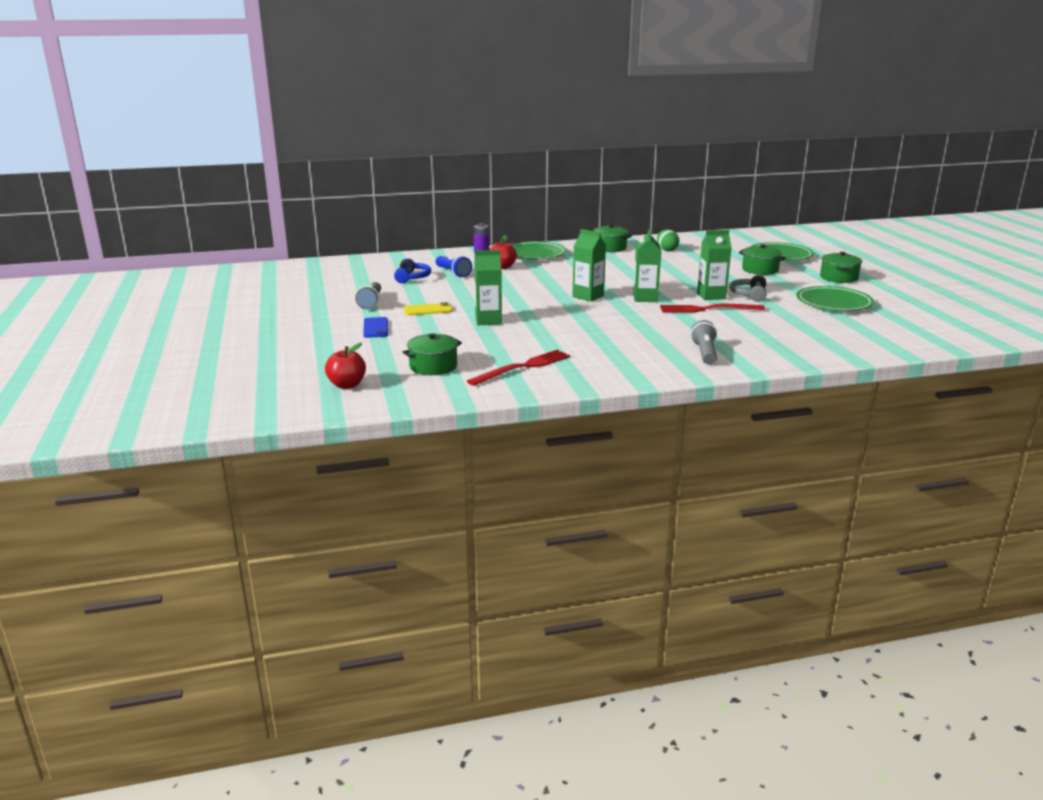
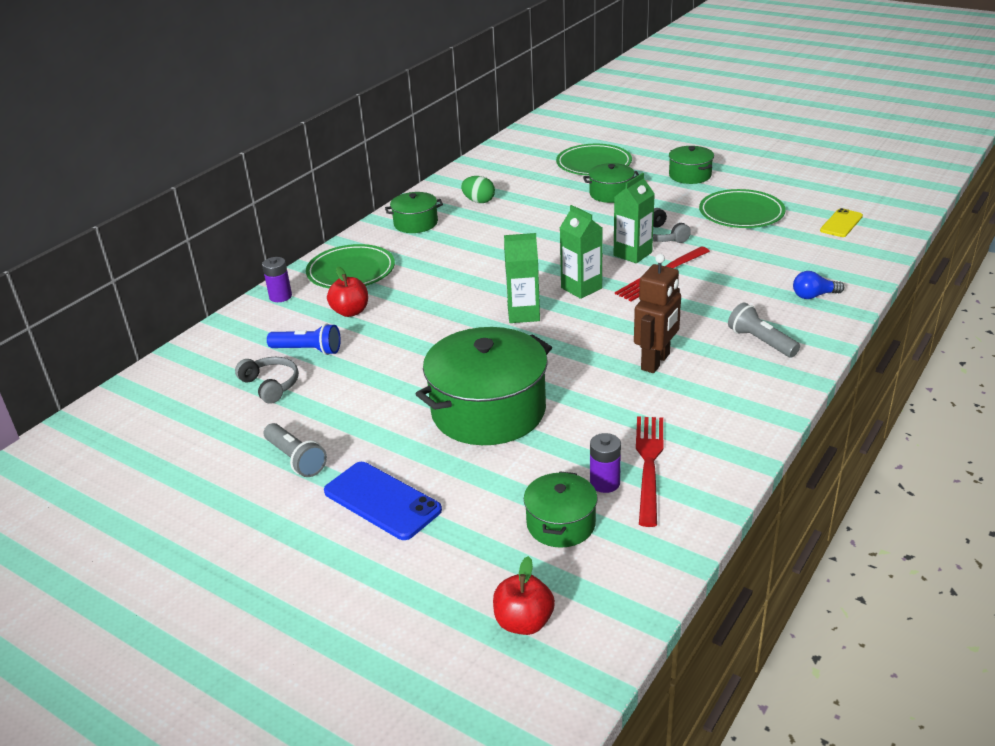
camera: 40 degrees left, 10 degrees up
(375, 328) = (382, 501): blue phone -> blue phone, size x1.56
(412, 278) = (270, 385): blue headphones -> grey headphones
(428, 310) = (389, 432): yellow phone -> yellow phone (841, 223)
(485, 363) = (605, 483): none -> purple battery
(488, 320) = (488, 411): green carton -> green pot
(619, 337) = (656, 362): none -> brown robot
(793, 349) = (814, 296): none -> blue light bulb

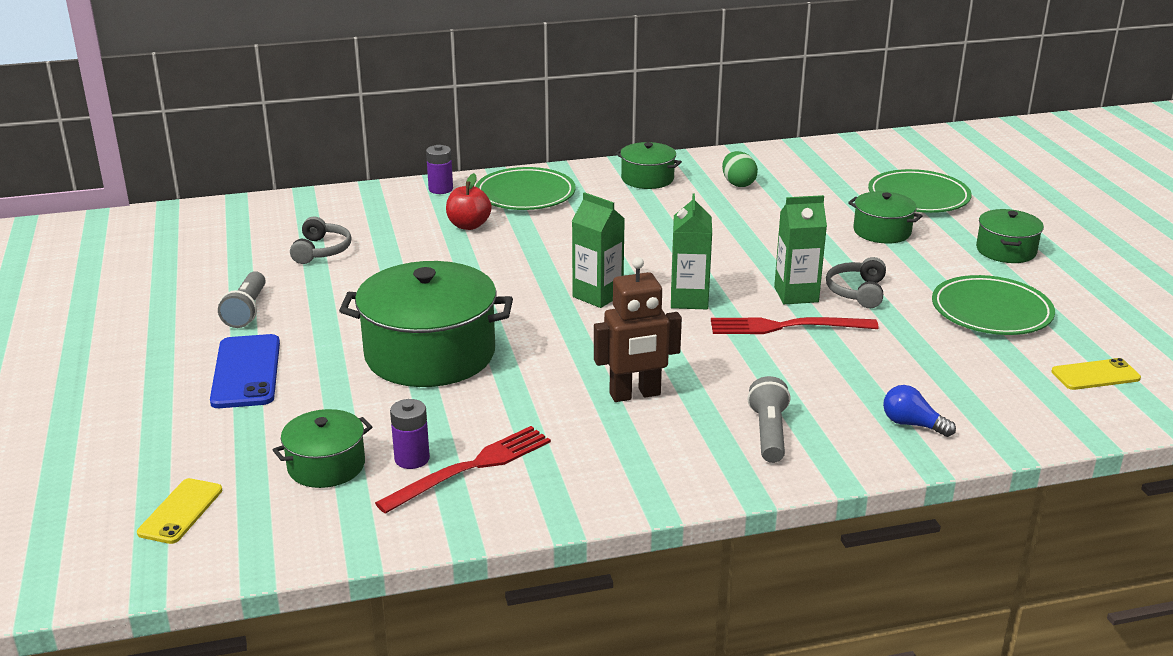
camera: 40 degrees right, 5 degrees down
(308, 350) = (389, 239): blue flashlight -> none
(524, 622) = (180, 511): red apple -> yellow phone

